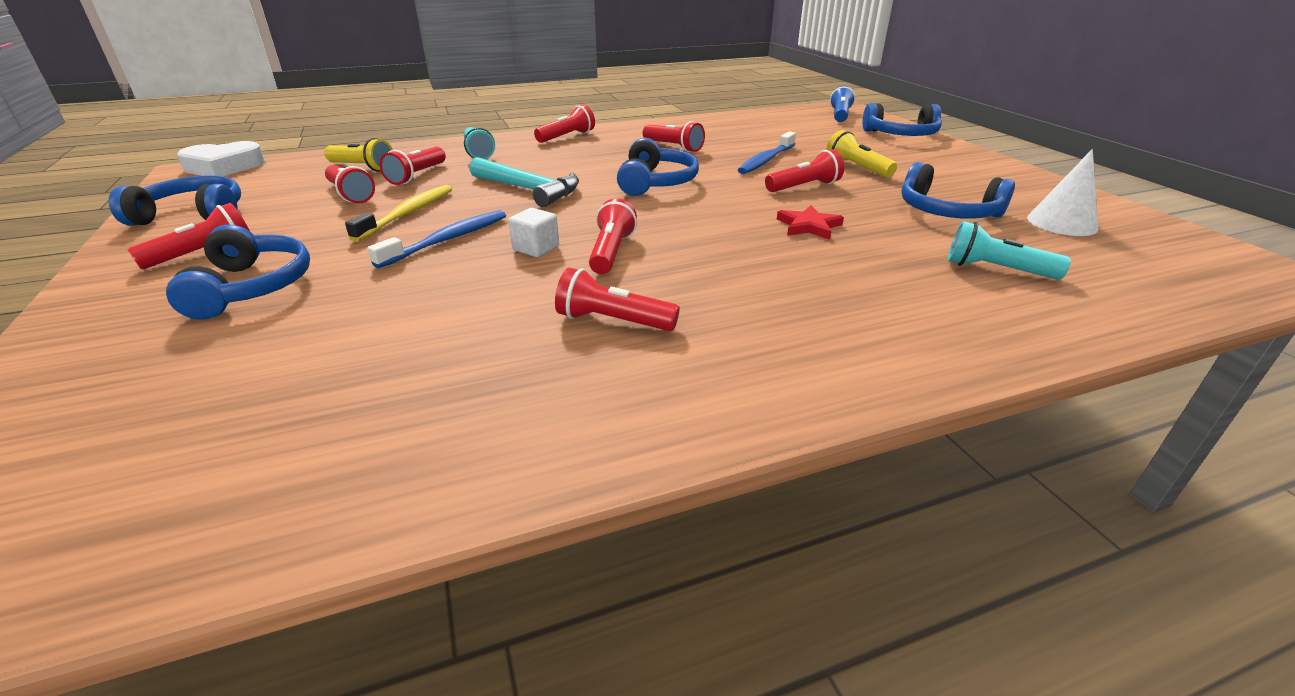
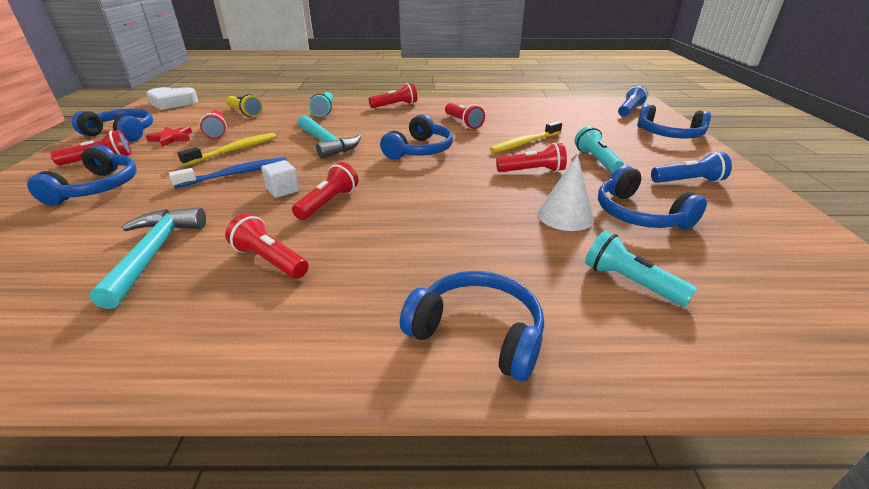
camera: 20 degrees right, 0 degrees up
(417, 176) = (269, 123): red flashlight -> none
(449, 342) = (154, 252): none -> turquoise hammer
(766, 160) = (524, 143): blue toothbrush -> yellow toothbrush
(809, 226) = (500, 207): red star -> red star (172, 138)
(857, 168) = (596, 160): yellow flashlight -> turquoise flashlight
(909, 339) = (477, 333): none -> blue headphones
(960, 176) = (688, 181): none -> blue flashlight
(1062, 223) = (749, 246): white cone -> white cone (565, 216)

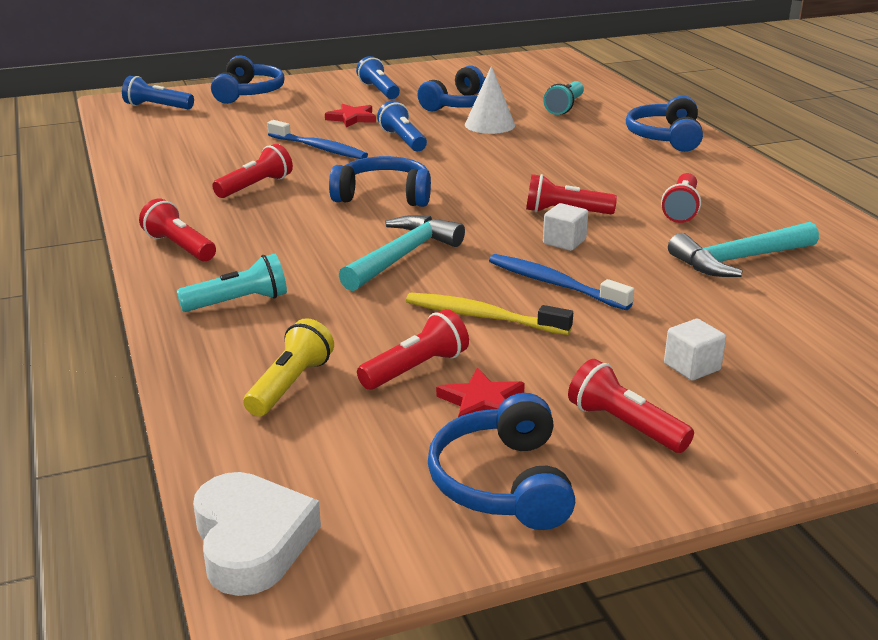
camera: 110 degrees left, 5 degrees down
(97, 188) = (692, 367): blue headphones -> white cube
(524, 143) = (319, 148): yellow toothbrush -> blue toothbrush
(532, 171) = (403, 140): red flashlight -> blue flashlight
(596, 160) = (352, 118): turquoise flashlight -> red star

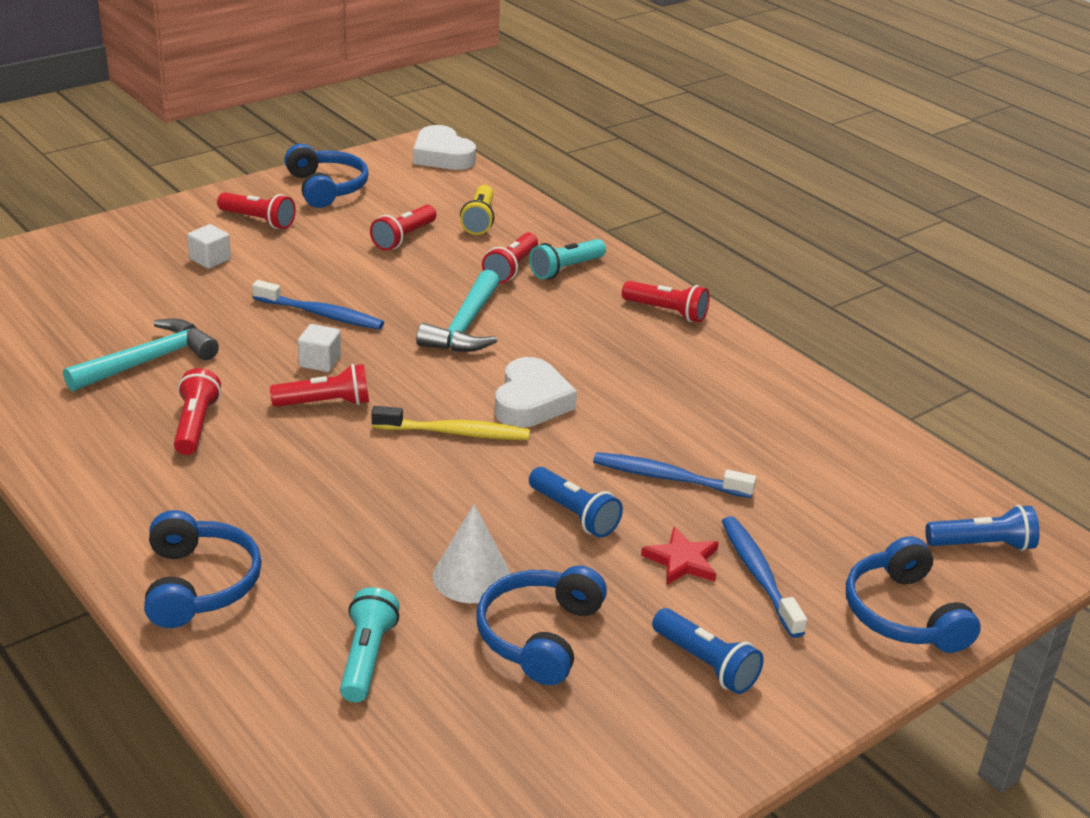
camera: 160 degrees right, 5 degrees up
(256, 186) = (677, 397): red flashlight -> red flashlight (511, 268)
(312, 110) = (759, 575): none -> blue toothbrush
(383, 196) = (531, 402): blue headphones -> white heart
(482, 316) = (372, 279): yellow toothbrush -> yellow toothbrush (455, 433)
(482, 402) = (351, 223): red star -> none

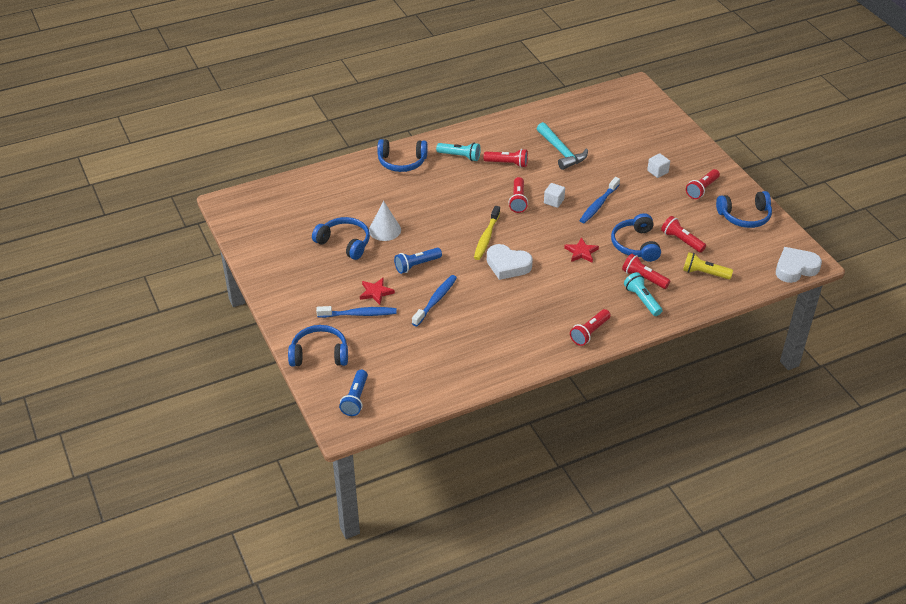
camera: 105 degrees right, 10 degrees up
(367, 658) = (348, 199): turquoise flashlight -> turquoise flashlight (460, 156)
(427, 276) = (636, 245): none -> blue headphones
(465, 327) = (581, 252): turquoise hammer -> red star
(706, 664) = (312, 285): blue flashlight -> none

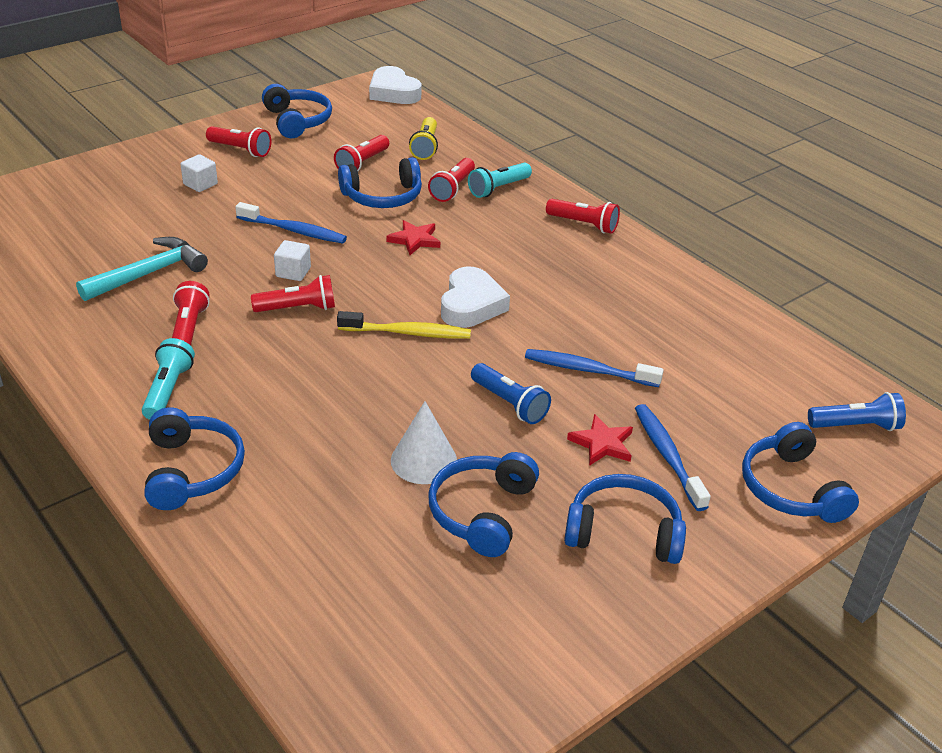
camera: 105 degrees left, 5 degrees down
(315, 286) = (623, 532): none -> blue headphones

